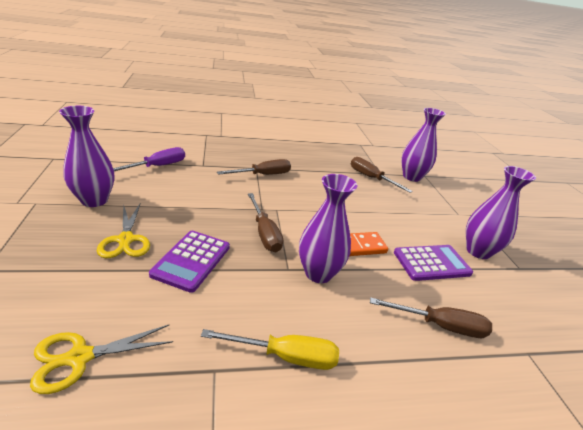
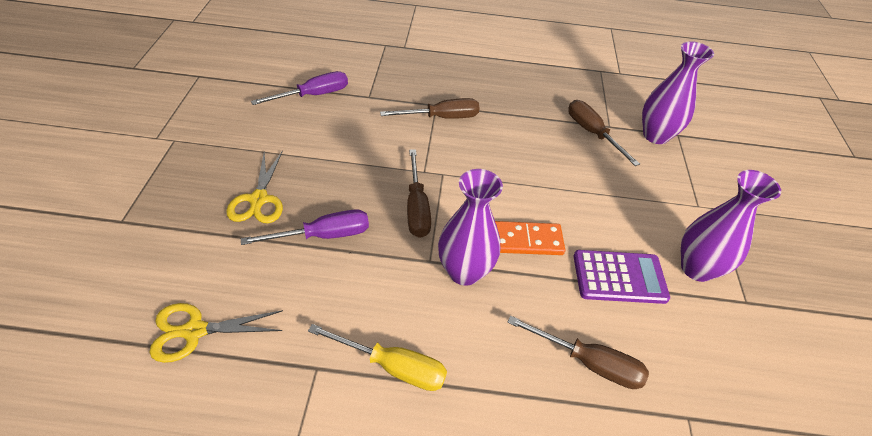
camera: 15 degrees right, 15 degrees up
(94, 200) = (234, 141): purple vase -> none
(191, 260) = (323, 235): purple calculator -> purple screwdriver

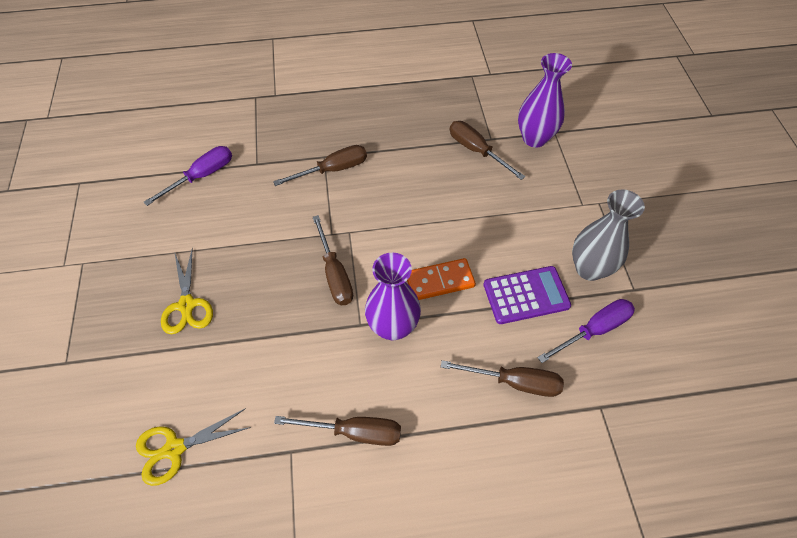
camera: 10 degrees left, 10 degrees up
(323, 235) = (258, 325): purple screwdriver -> purple screwdriver (593, 330)
(393, 366) = (354, 432): yellow screwdriver -> brown screwdriver
(696, 268) = (589, 268): purple vase -> grey vase

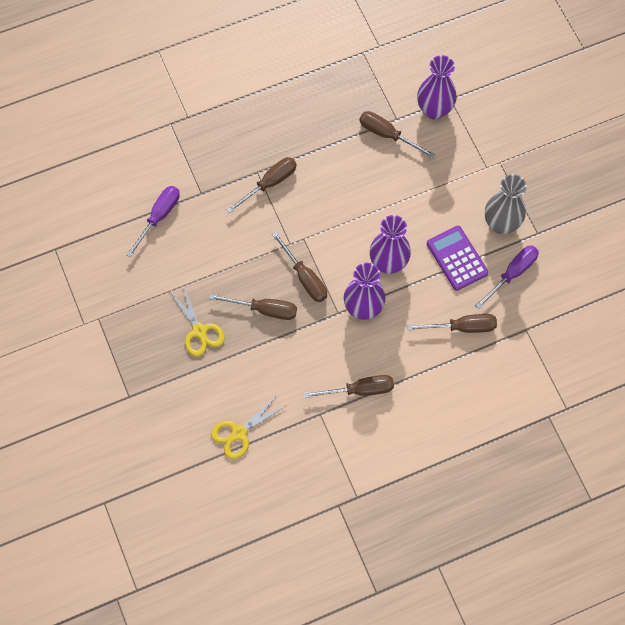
camera: 15 degrees left, 10 degrees up
(273, 299) = (264, 309): none -> brown screwdriver
(440, 281) = (388, 263): orange domino -> purple vase
(526, 295) = (457, 258): purple calculator -> purple calculator turned 90 degrees counterclockwise

